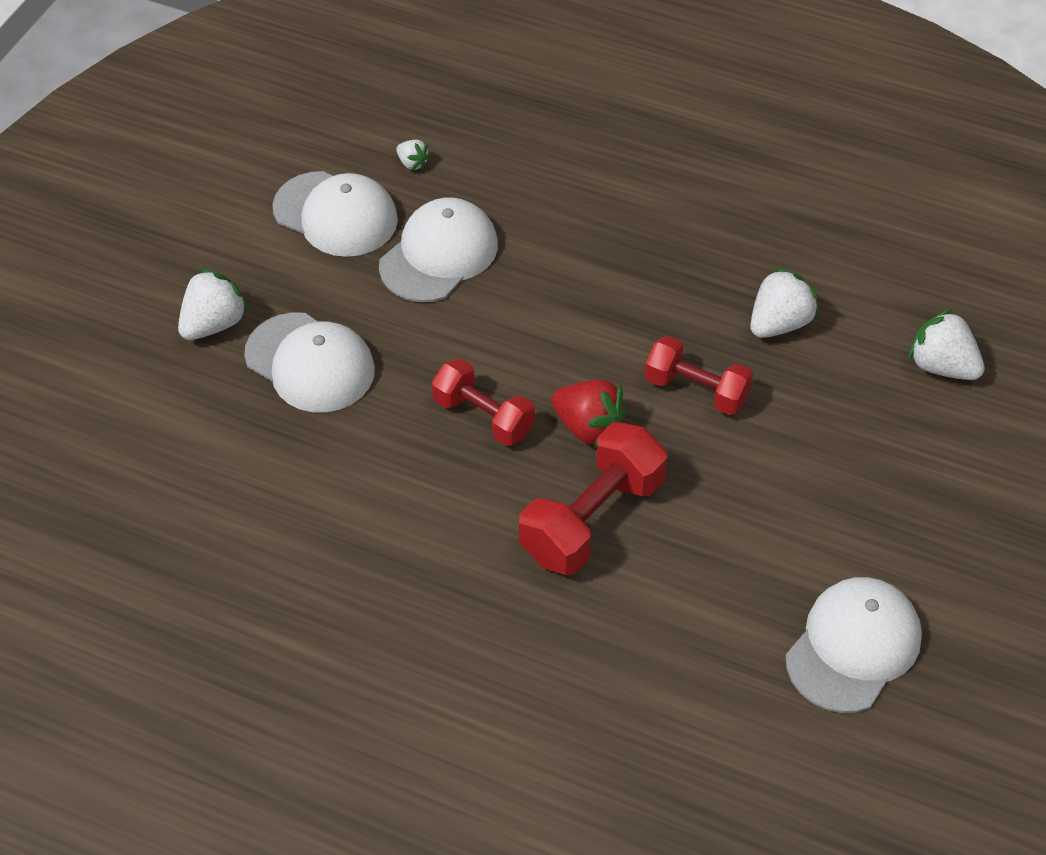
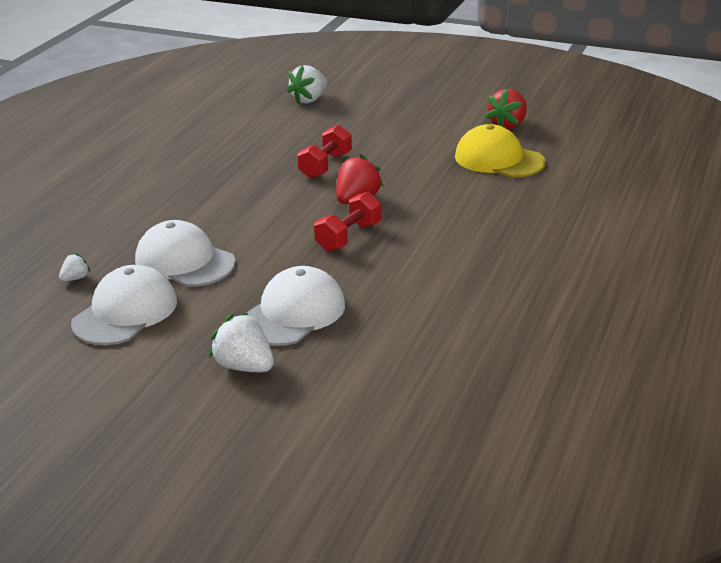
camera: 90 degrees left, 20 degrees down
(592, 519) = (433, 197): red dumbbell -> none
(717, 618) = (499, 159): none -> yellow cap
(779, 323) = (271, 141): white strawberry -> none
(853, 647) = (508, 125): white cap -> red strawberry

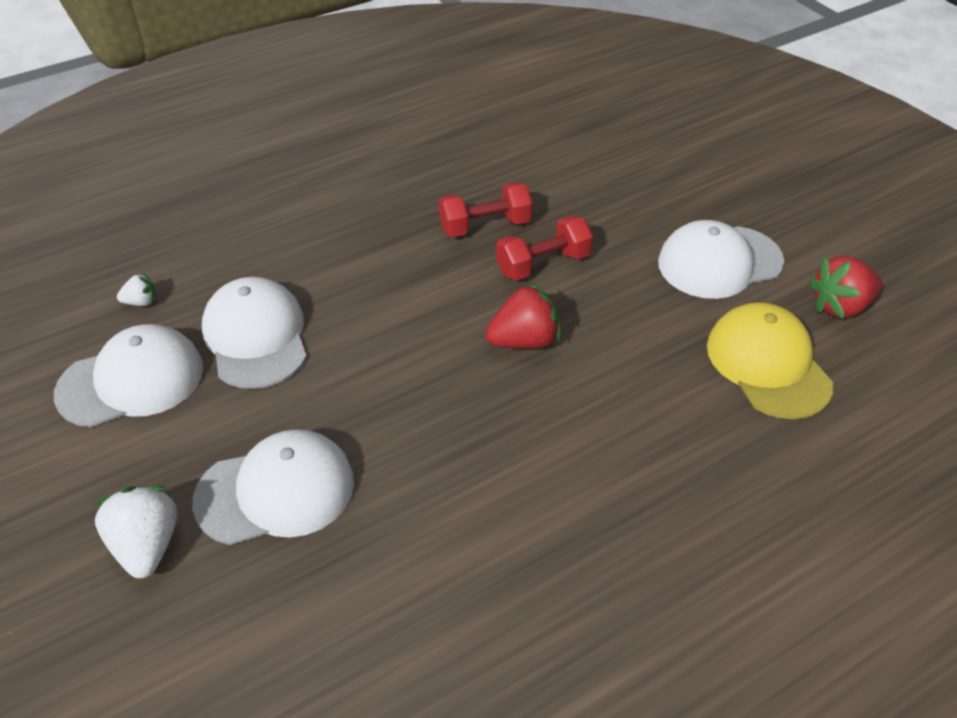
camera: 35 degrees right, 15 degrees up
(309, 100) = (627, 146): white strawberry -> none
(348, 237) = (454, 399): red dumbbell -> red dumbbell (485, 226)
(425, 130) = (719, 262): none -> white cap

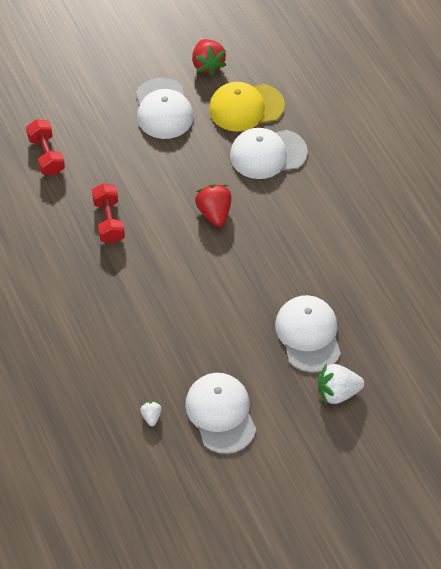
camera: 85 degrees left, 10 degrees up
(256, 337) = (192, 348): white cap -> white cap (267, 154)
(543, 264) = (150, 195): red dumbbell -> red dumbbell (46, 155)

